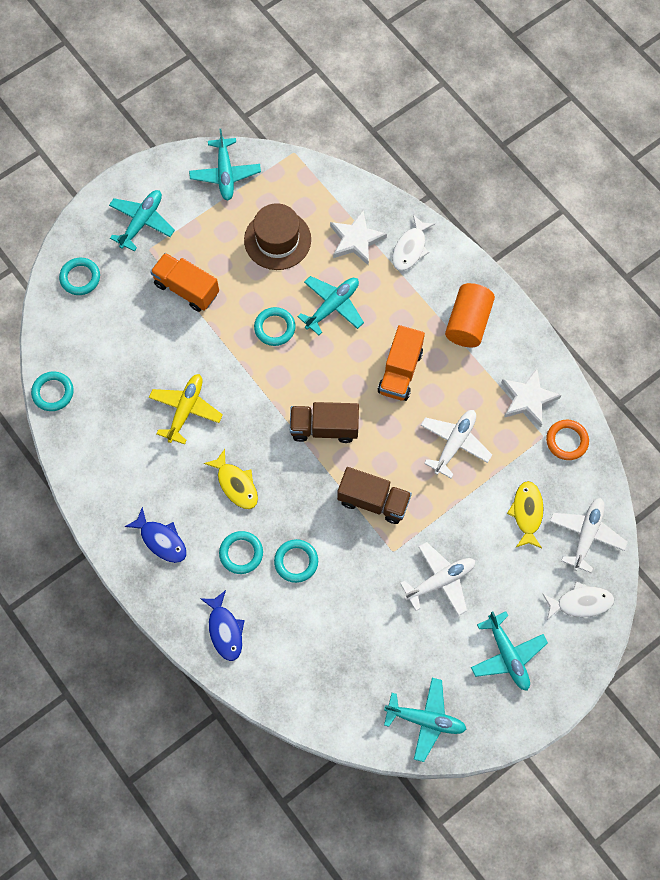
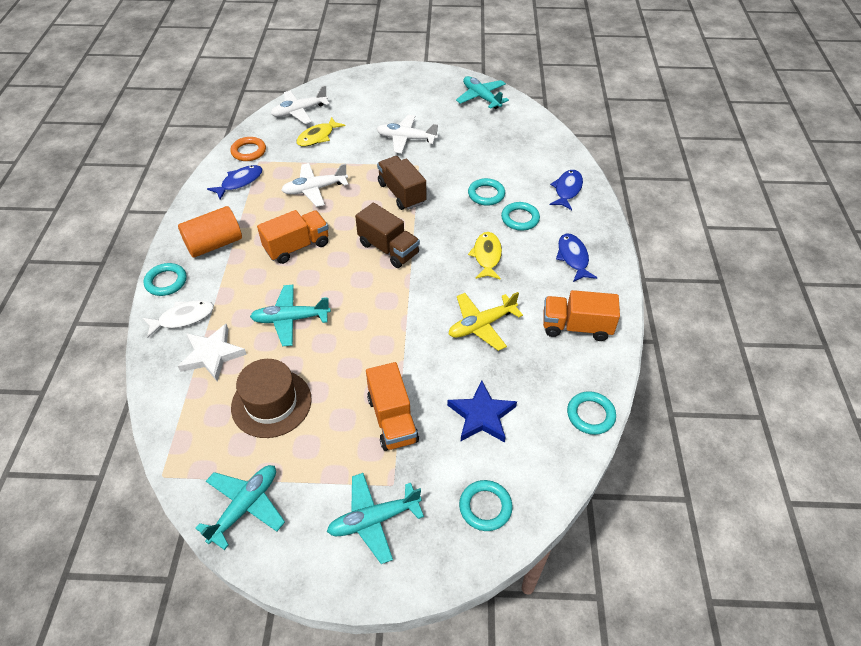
camera: 140 degrees left, 20 degrees down
(111, 464) = (576, 327): none -> orange truck
(128, 336) = (481, 415): none -> blue star
(274, 328) = (352, 335): turquoise ring -> turquoise ring (166, 282)
(507, 655) = (406, 95): turquoise plane -> none
(528, 399) = (239, 182): white star -> blue fish
(580, 602) = (341, 92): white fish -> none

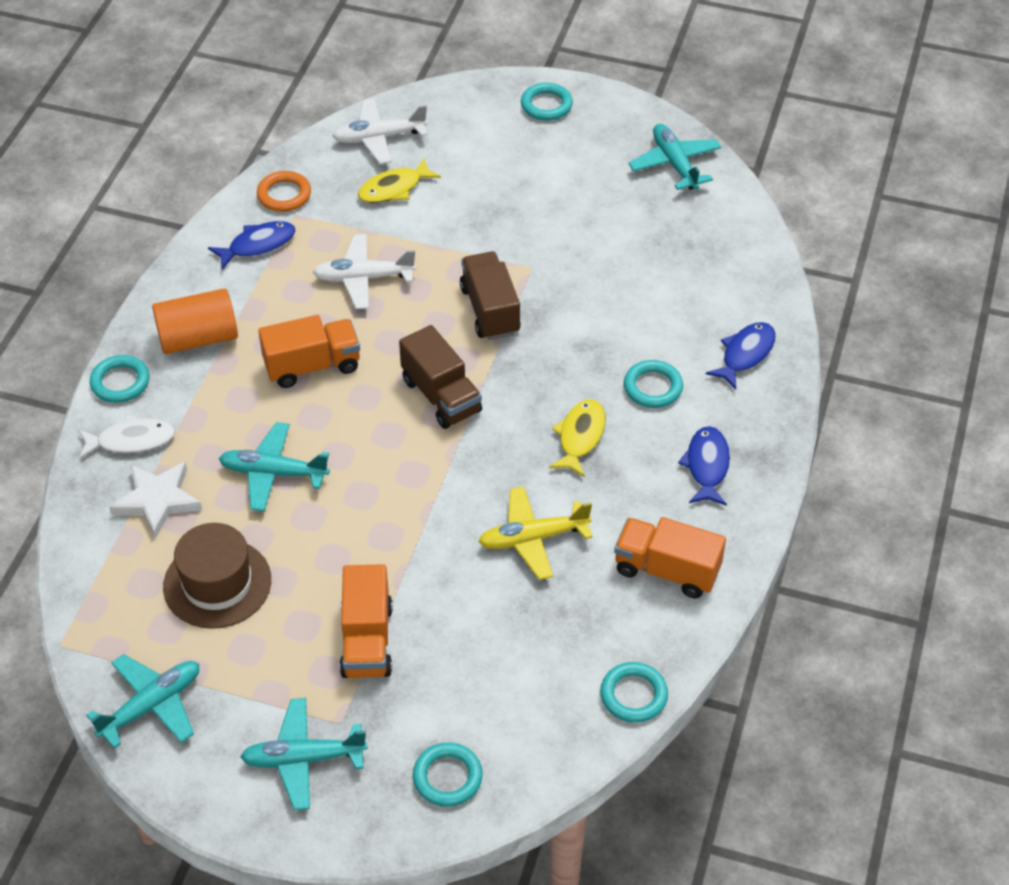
camera: 15 degrees right, 0 degrees up
(406, 139) = (528, 218): white plane -> none
(481, 415) = (486, 662): blue star -> none
(486, 194) = (617, 337): turquoise ring -> turquoise ring (546, 105)

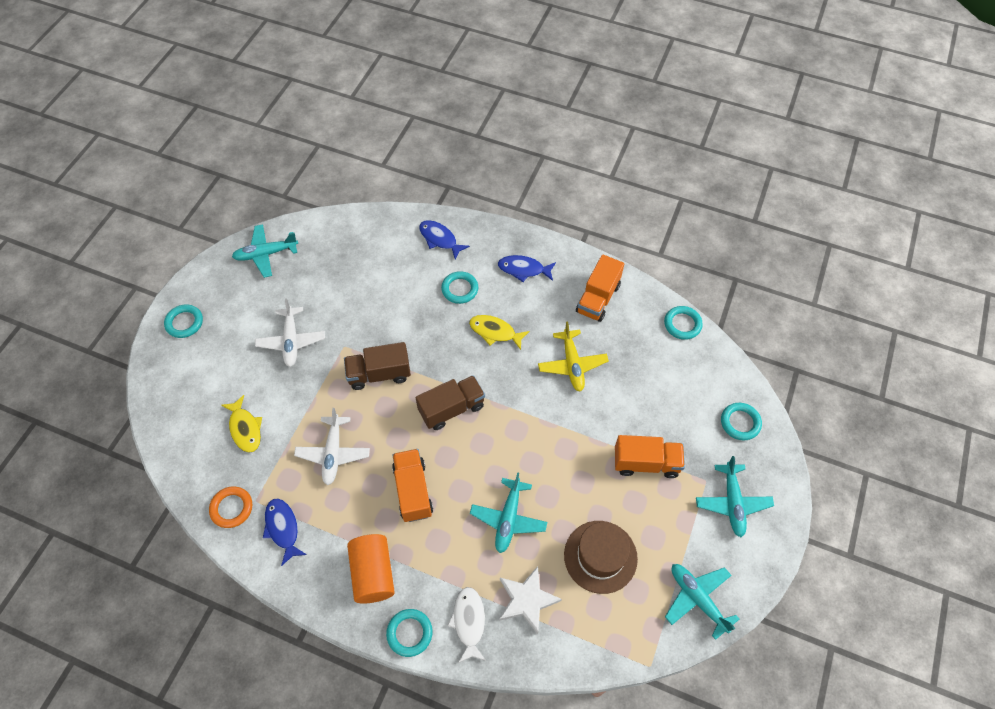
camera: 85 degrees left, 10 degrees up
(379, 138) = (186, 436): white plane -> white plane (291, 341)

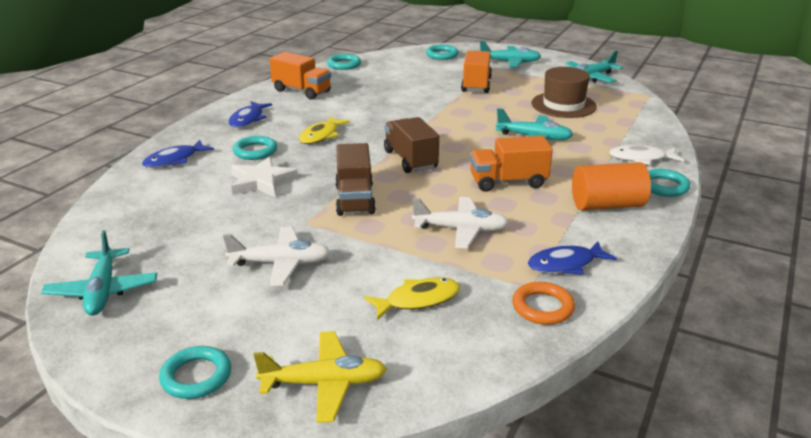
camera: 85 degrees left, 30 degrees down
(527, 600) = (611, 134): white star -> white star (261, 182)
(572, 364) = (372, 105): yellow plane -> yellow plane (324, 384)

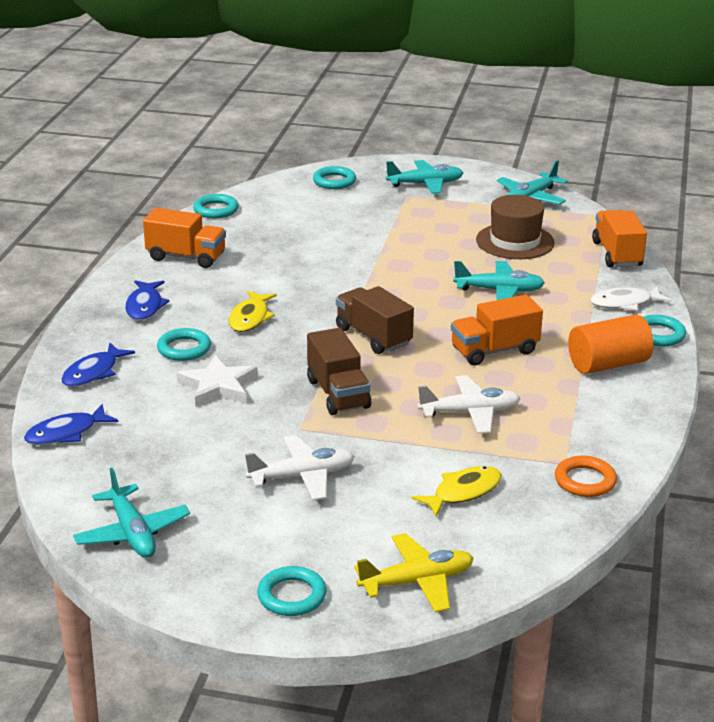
camera: 15 degrees left, 0 degrees up
(476, 85) = (399, 223): orange truck -> orange truck (617, 254)
(565, 264) = (590, 435): blue fish -> blue fish (66, 433)

